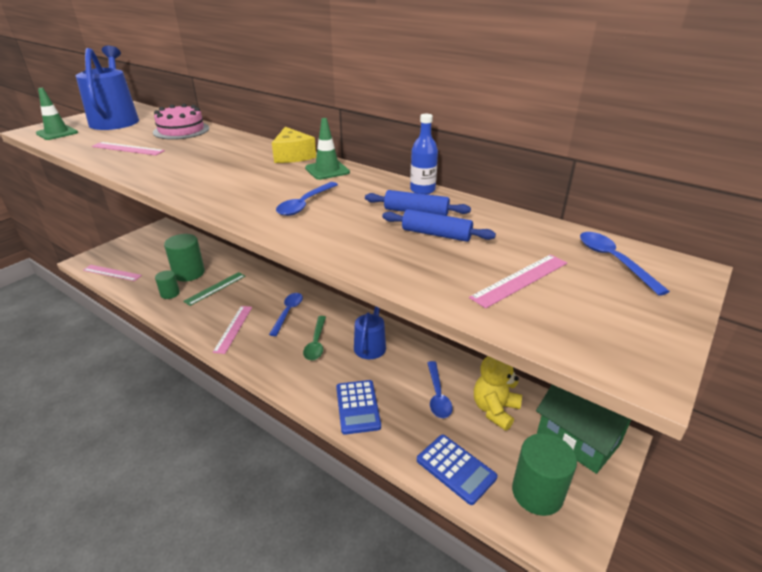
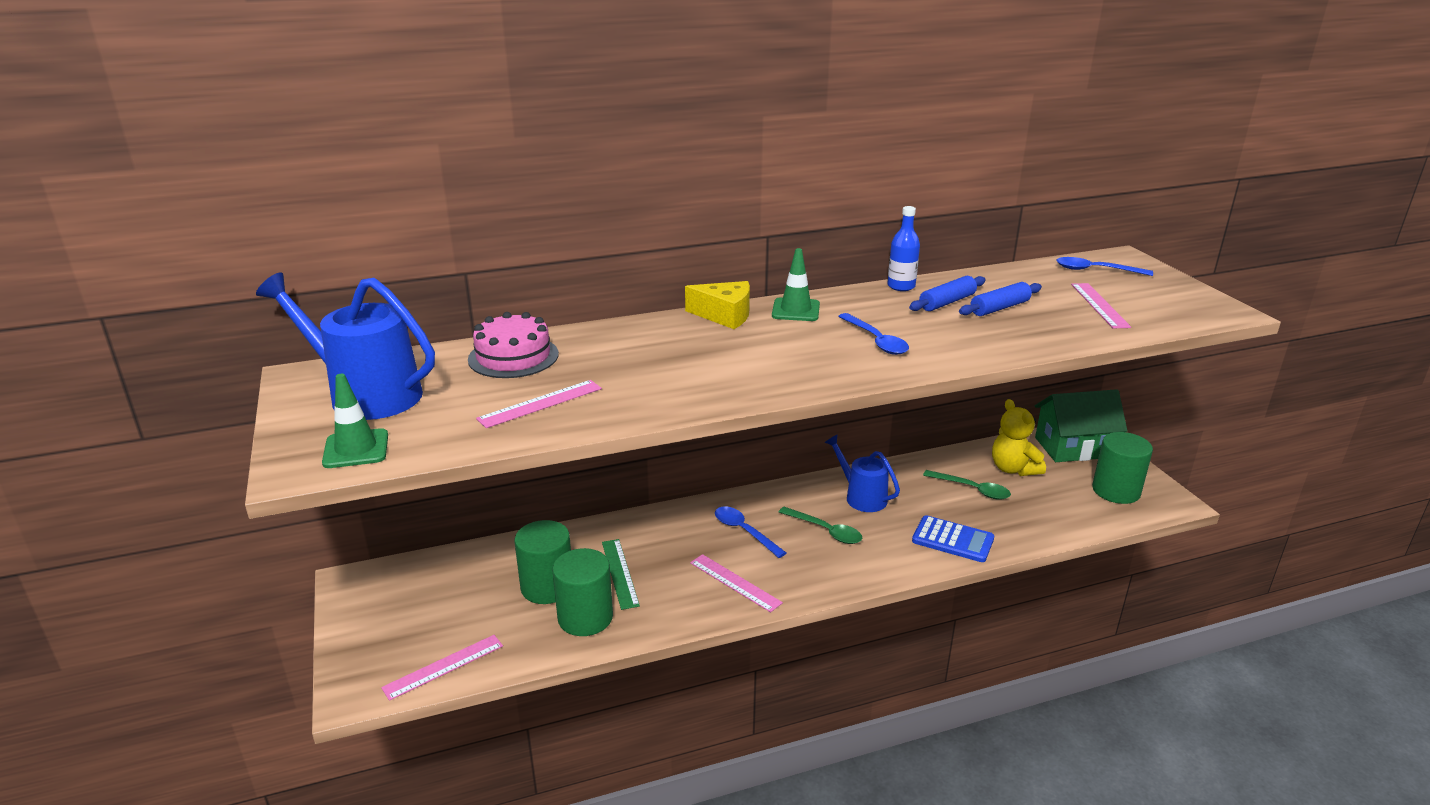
camera: 55 degrees left, 5 degrees down
(170, 293) = (585, 617): green cylinder -> green cylinder, size x1.76
(437, 395) = (972, 489): blue spoon -> green spoon
(456, 469) = (1068, 517): blue calculator -> none

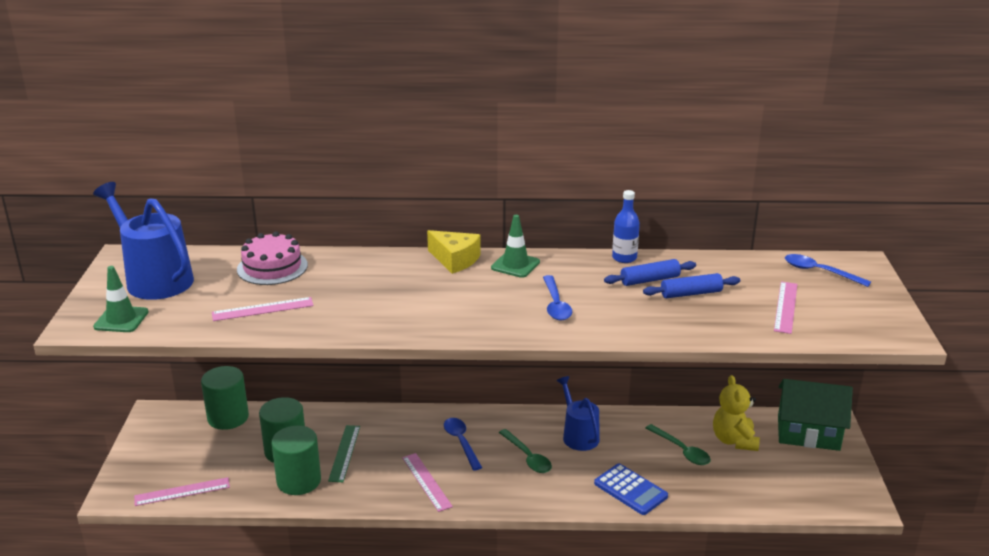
camera: 20 degrees right, 0 degrees up
(1116, 491) = (817, 482): green cylinder -> green cylinder (228, 417)

